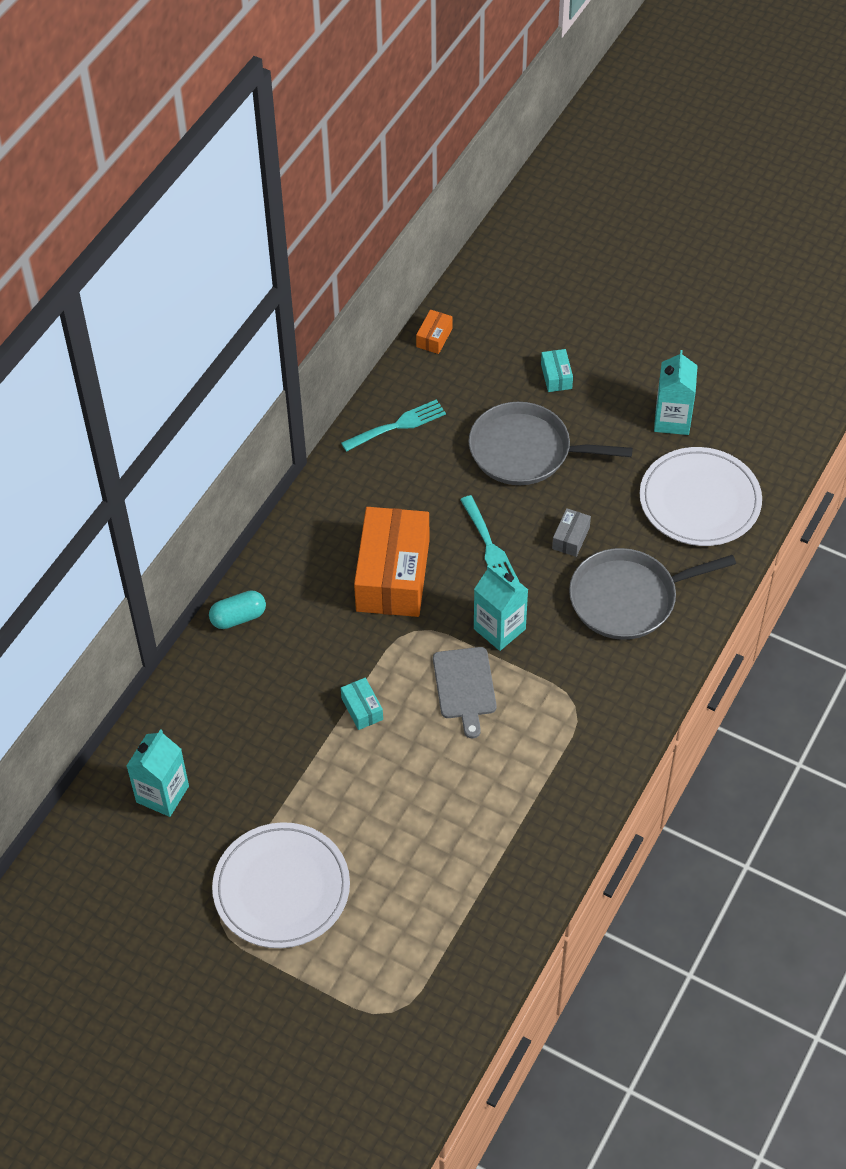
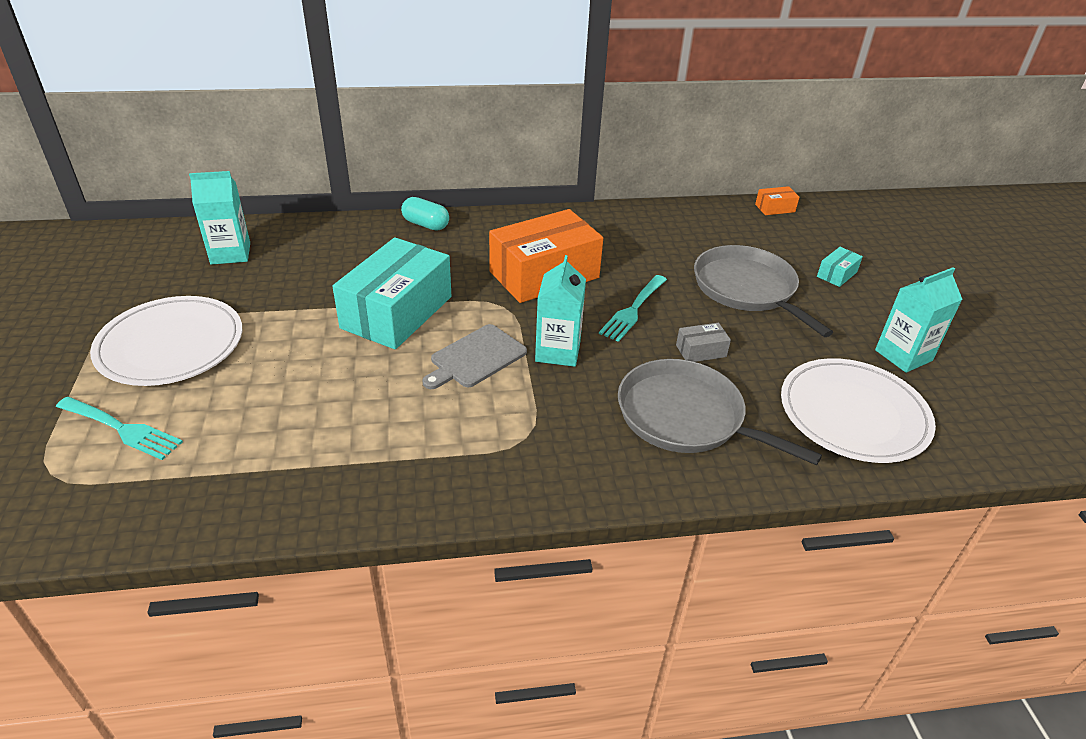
camera: 50 degrees right, 15 degrees down
(362, 709) = (397, 312): turquoise box -> turquoise box, size x2.40
(398, 425) = (679, 223): turquoise fork -> turquoise fork (122, 429)

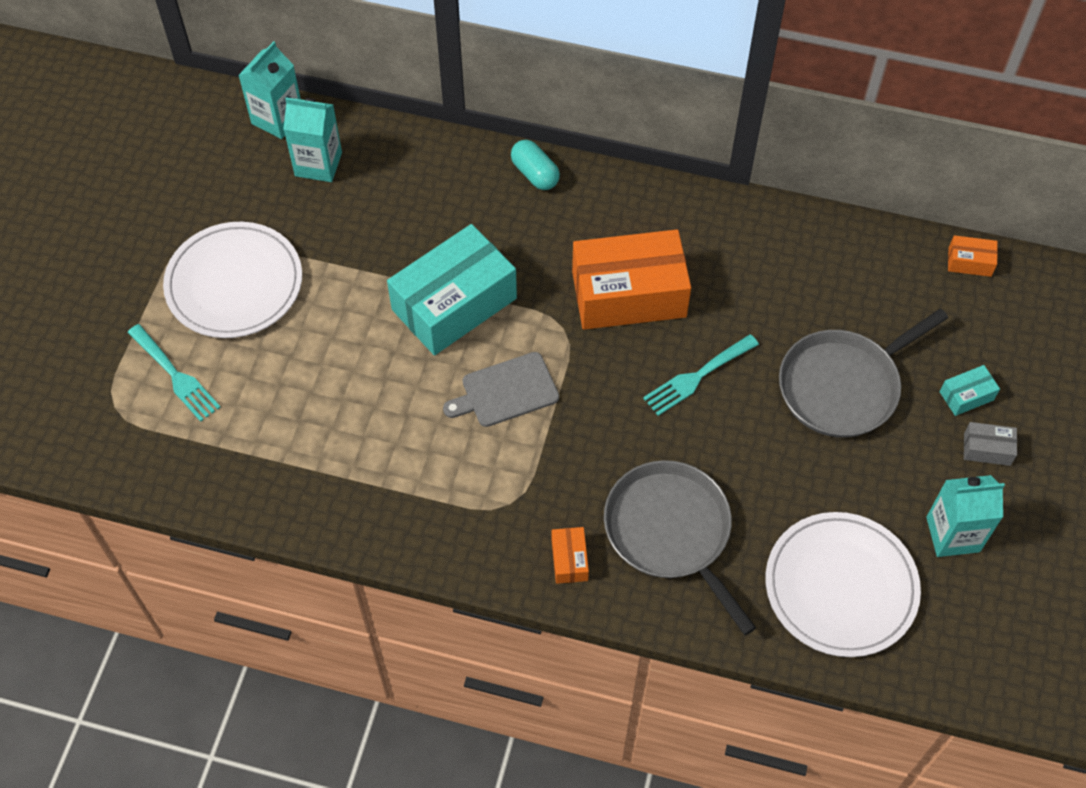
camera: 25 degrees right, 20 degrees up
(558, 351) = (589, 409): turquoise carton -> turquoise carton (277, 119)
(609, 465) = (569, 560): none -> orange box
(701, 351) = (736, 456): grey box -> grey box (987, 449)
(747, 289) = (843, 386): grey pan -> grey pan turned 120 degrees counterclockwise

